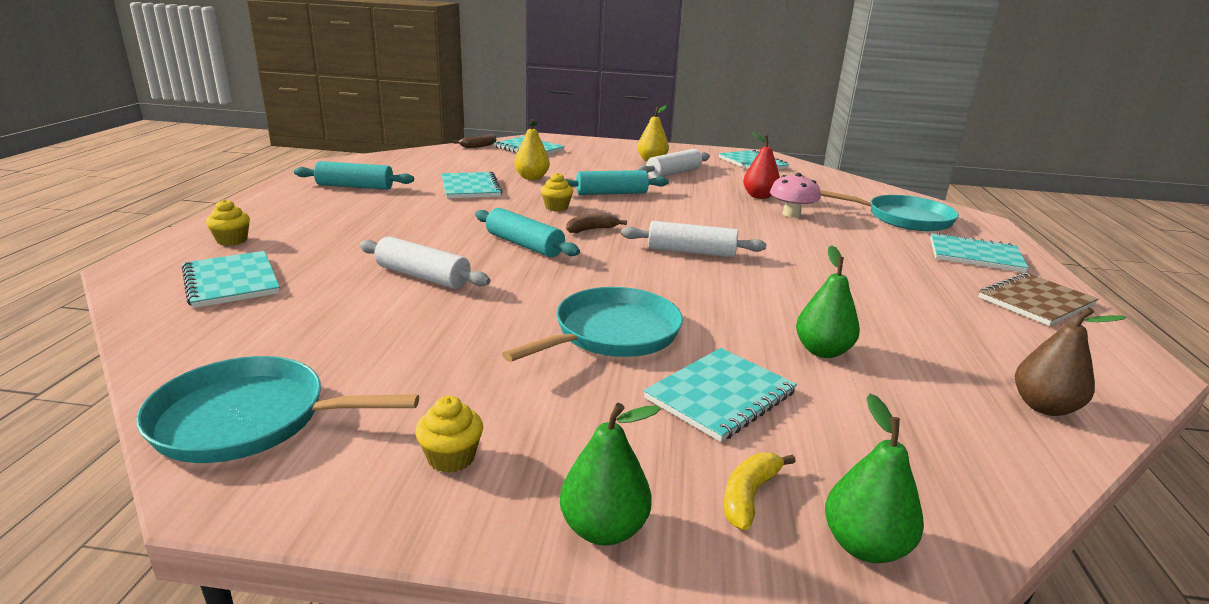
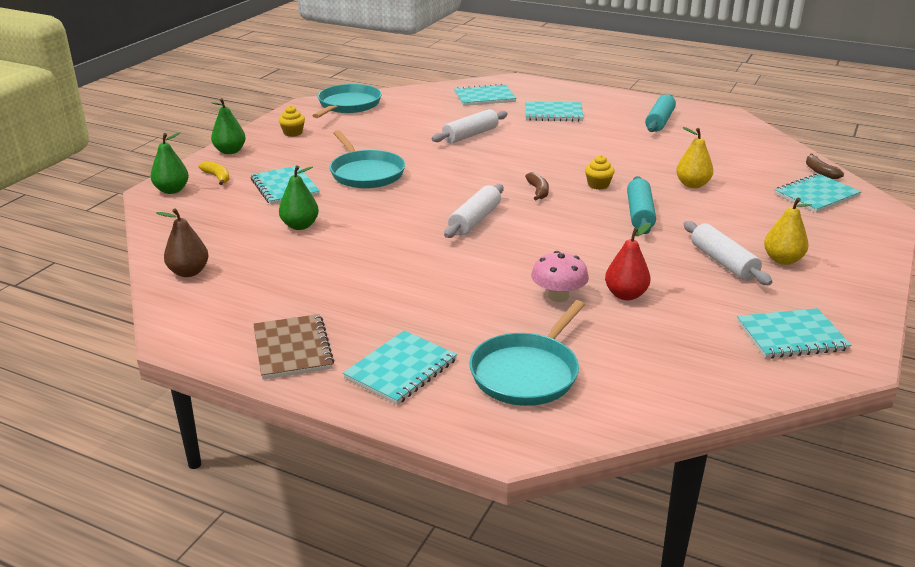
camera: 110 degrees right, 5 degrees up
(232, 240) = (547, 95): yellow cupcake -> none
(470, 187) = (658, 158): turquoise notebook -> turquoise notebook (553, 113)
(524, 245) = (512, 165): turquoise rolling pin -> none

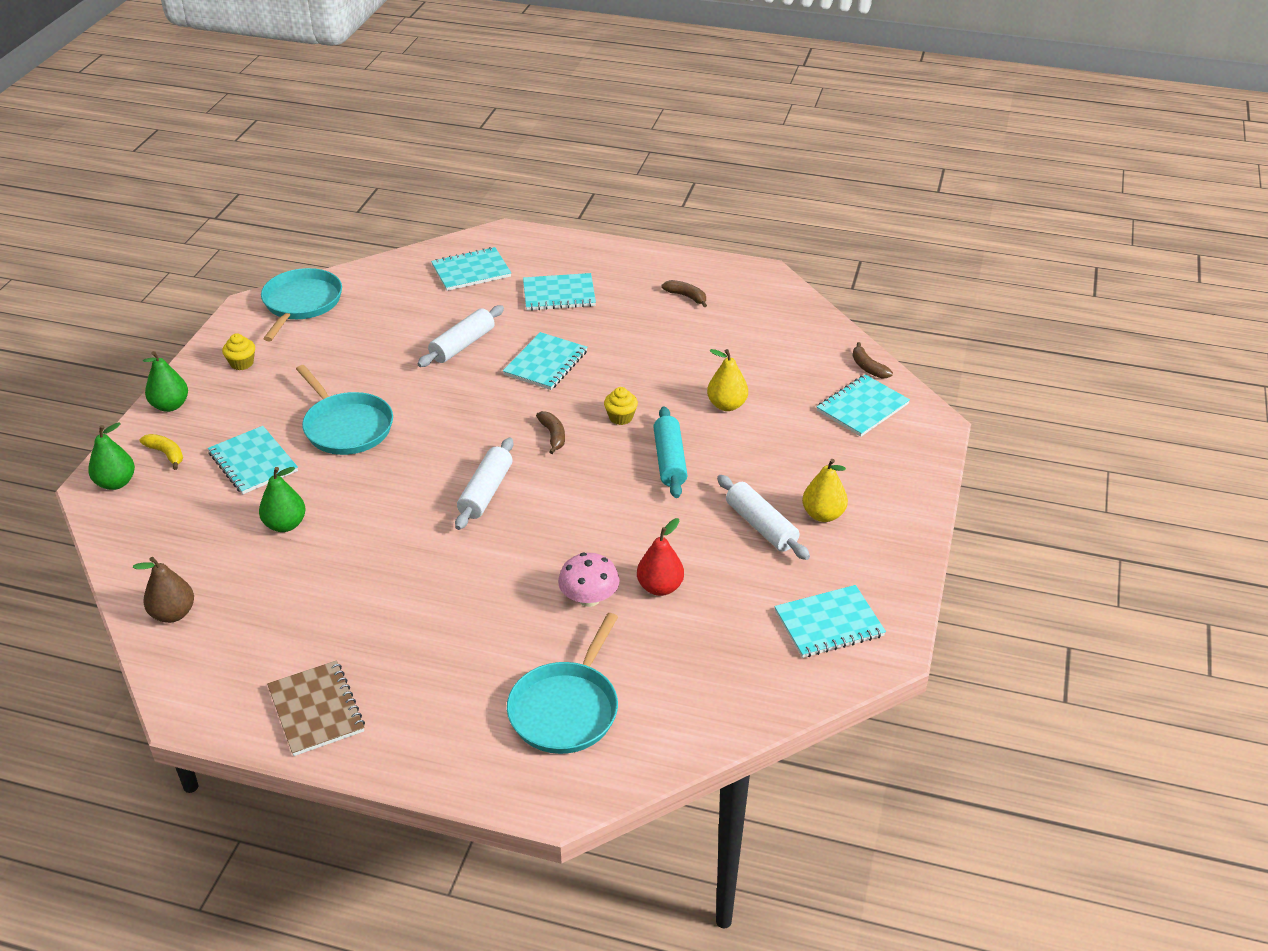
camera: 10 degrees left, 10 degrees up
(401, 369) = (436, 722): turquoise notebook -> turquoise notebook (546, 363)
(659, 121) = (686, 296): turquoise rolling pin -> brown banana

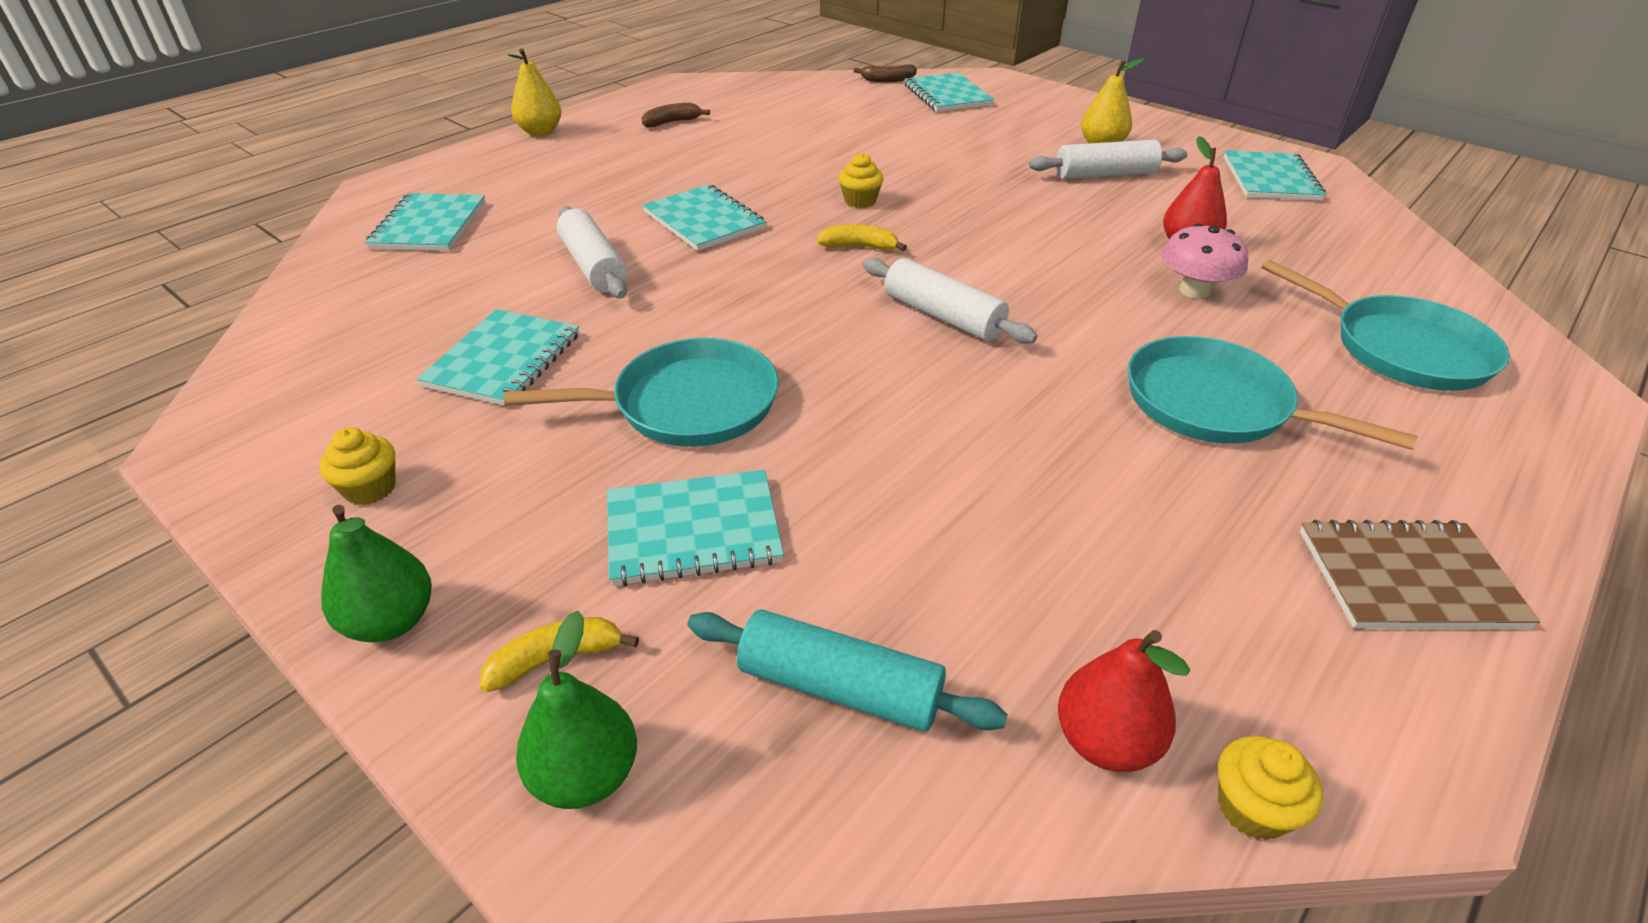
camera: 65 degrees left, 0 degrees up
(152, 661) = (1252, 808): none -> yellow cupcake
(173, 614) = (1105, 742): brown pear -> red pear
(285, 525) = (904, 523): green pear -> none
(301, 303) = (283, 384): turquoise pan -> turquoise pan (1215, 404)
(553, 435) = (859, 247): brown banana -> yellow banana
(559, 294) = (569, 183): turquoise notebook -> turquoise notebook (503, 360)
(669, 460) = (963, 193): turquoise rolling pin -> turquoise rolling pin (839, 687)
(727, 405) = (889, 146): yellow pear -> yellow pear (540, 132)

